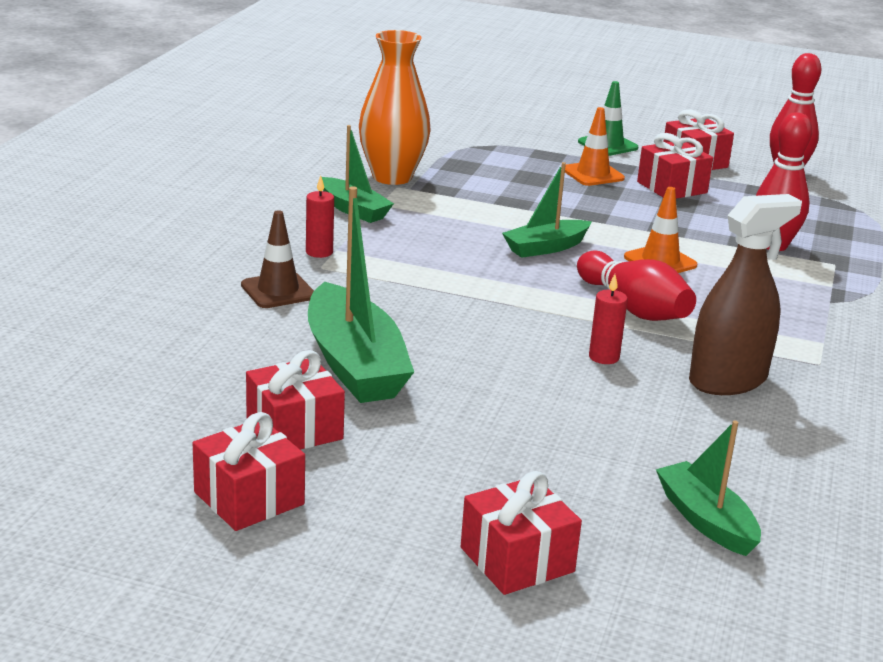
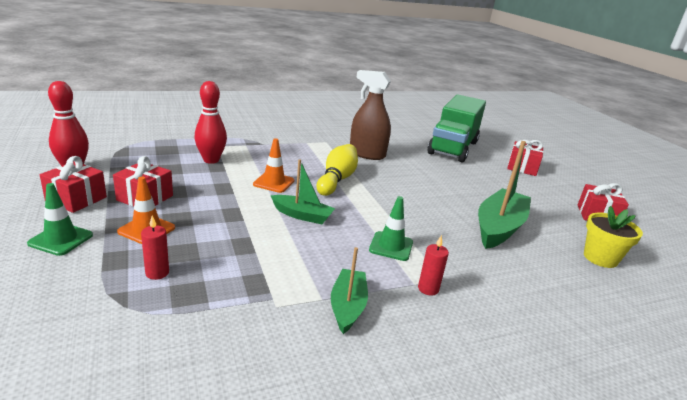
camera: 130 degrees left, 0 degrees up
(182, 397) = (600, 258): none -> yellow flower pot
(278, 291) = (490, 280): brown traffic cone -> none
(294, 429) = (557, 223): red gift -> none
(392, 177) = (258, 318): orange vase -> none
(415, 268) = (391, 246): none -> green traffic cone
(604, 357) = (391, 177): red candle -> red candle (157, 273)
(633, 308) = (337, 180): red bowling pin -> yellow bowling pin
(706, 520) = (453, 148): green boat -> green truck

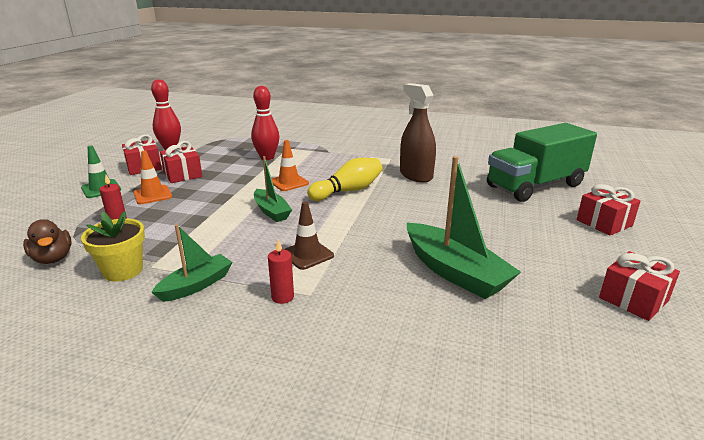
camera: 40 degrees right, 0 degrees up
(145, 341) = (53, 258): none -> brown duck
(391, 246) = (307, 254): green traffic cone -> brown traffic cone
(499, 227) = (454, 272): green boat -> green boat turned 75 degrees clockwise
(600, 258) = (545, 342): yellow flower pot -> yellow flower pot (123, 270)

